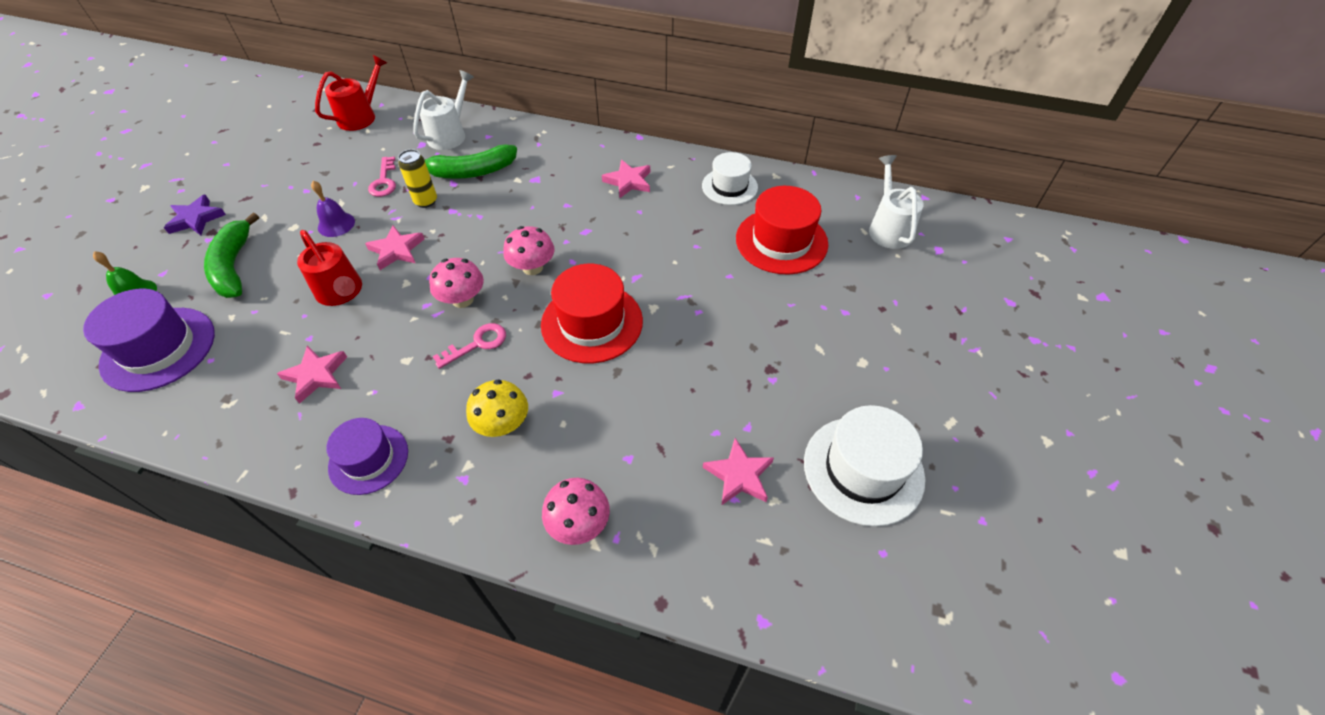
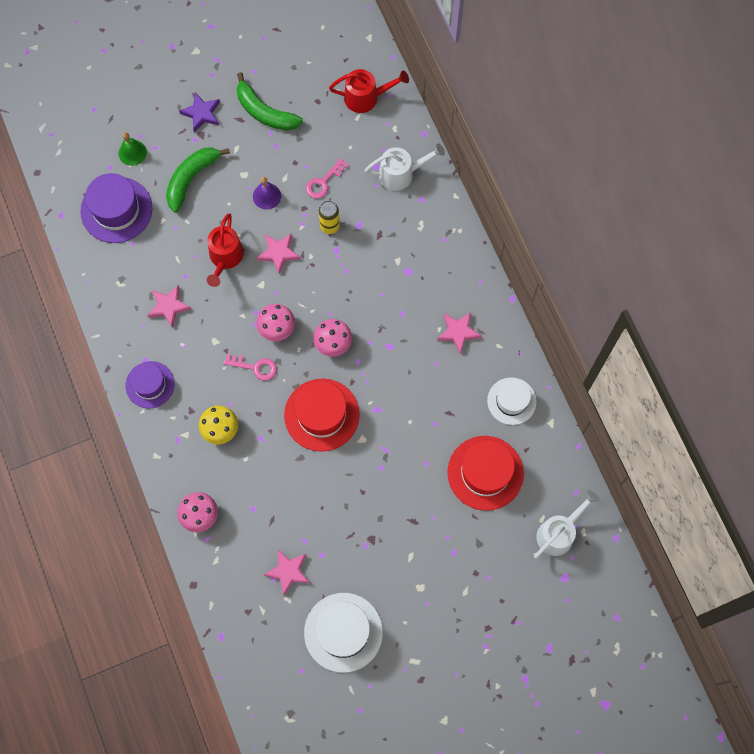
camera: 50 degrees right, 20 degrees up
(472, 171) = (379, 225): green banana -> green banana (265, 112)

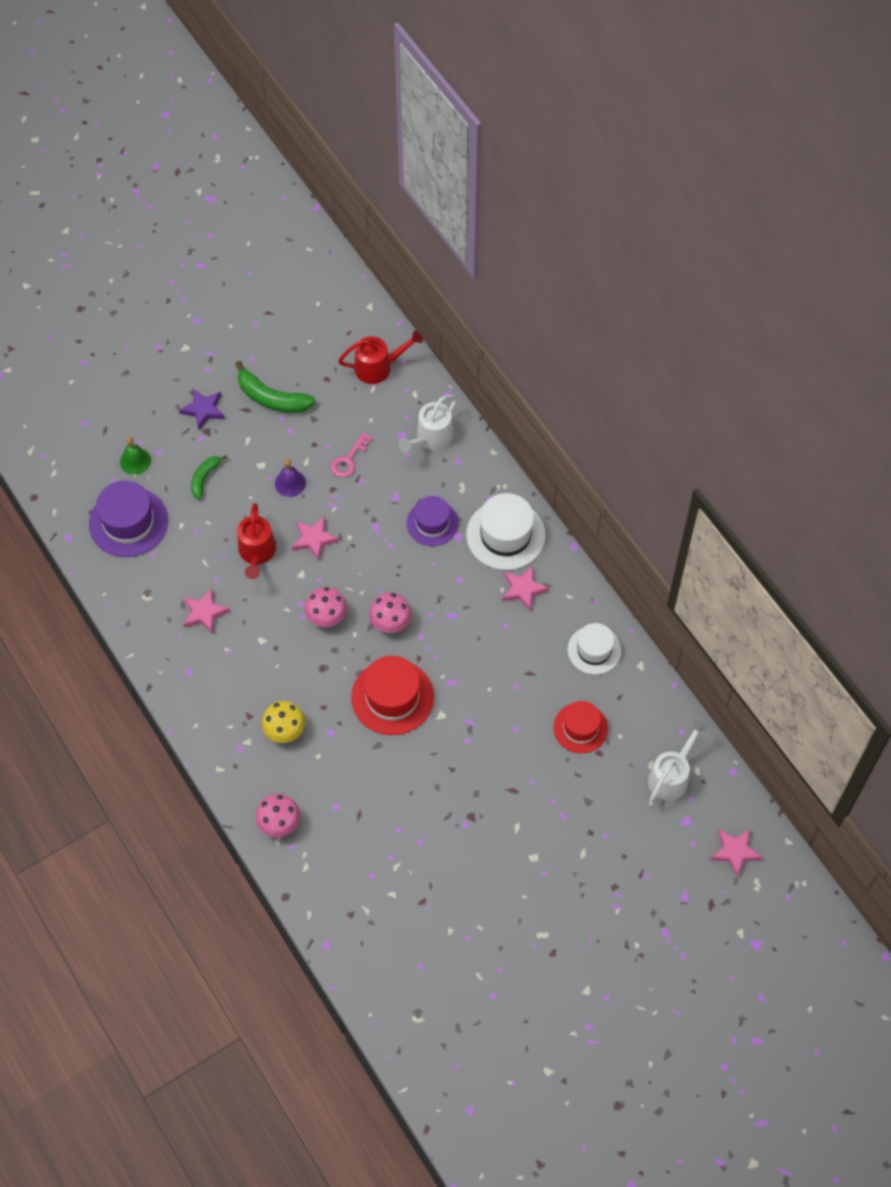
camera: 10 degrees left, 10 degrees down
(150, 384) = (199, 696): purple hat -> purple hat (432, 523)
(191, 179) = (205, 478): green banana -> green banana, size x0.60
(255, 367) = (310, 660): pink key -> none
(288, 571) = (387, 865): pink star -> pink star (735, 852)
(330, 226) = (364, 503): yellow can -> none
(343, 632) = (459, 918): white hat -> white hat (505, 535)
(401, 174) = (431, 438): white watering can -> white watering can turned 150 degrees clockwise
(485, 473) = (580, 728): red hat -> red hat, size x0.66

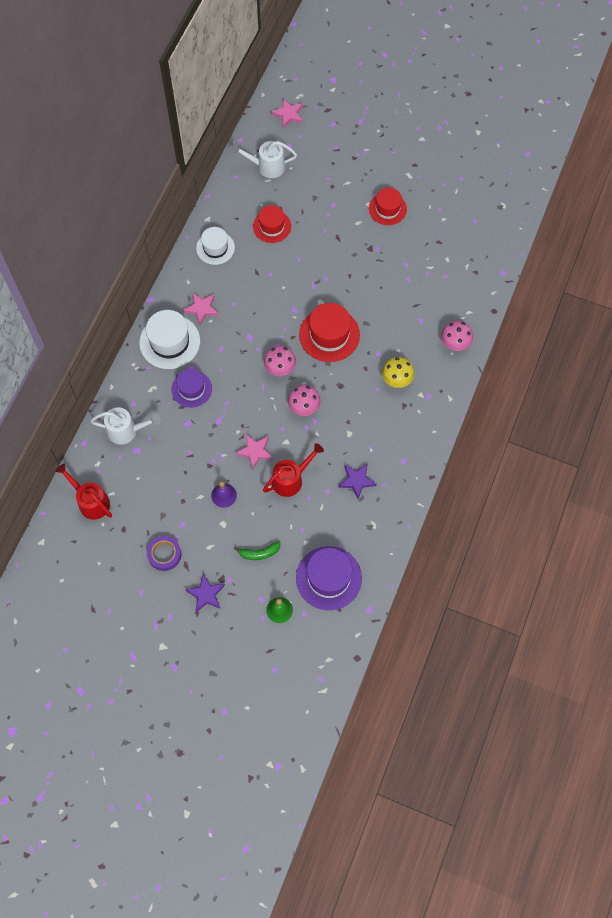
camera: 125 degrees left, 5 degrees up
(204, 613) = (356, 481): pink star -> purple star
(272, 398) = (164, 554): green banana -> purple tape
(349, 459) = (179, 470): pink key -> none
(511, 874) = (387, 209): none -> red hat

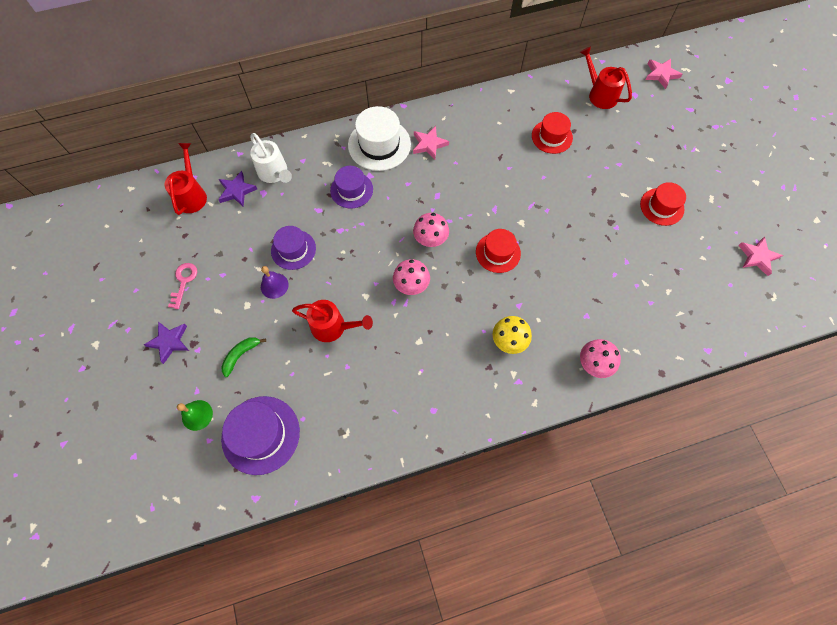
camera: 50 degrees right, 0 degrees up
(164, 554) = (183, 282): purple tape -> pink key
(206, 463) = (293, 249): none -> purple hat
(215, 248) = (491, 114): white hat -> none
(255, 451) = (335, 278): pink star -> pink star (757, 257)
(259, 553) = (241, 355): green banana -> green banana turned 90 degrees clockwise
(266, 166) = (599, 94): white watering can -> red watering can
(329, 335) = (498, 252): red hat -> red hat, size x0.66
(356, 481) = (378, 384): purple star -> purple star (237, 191)

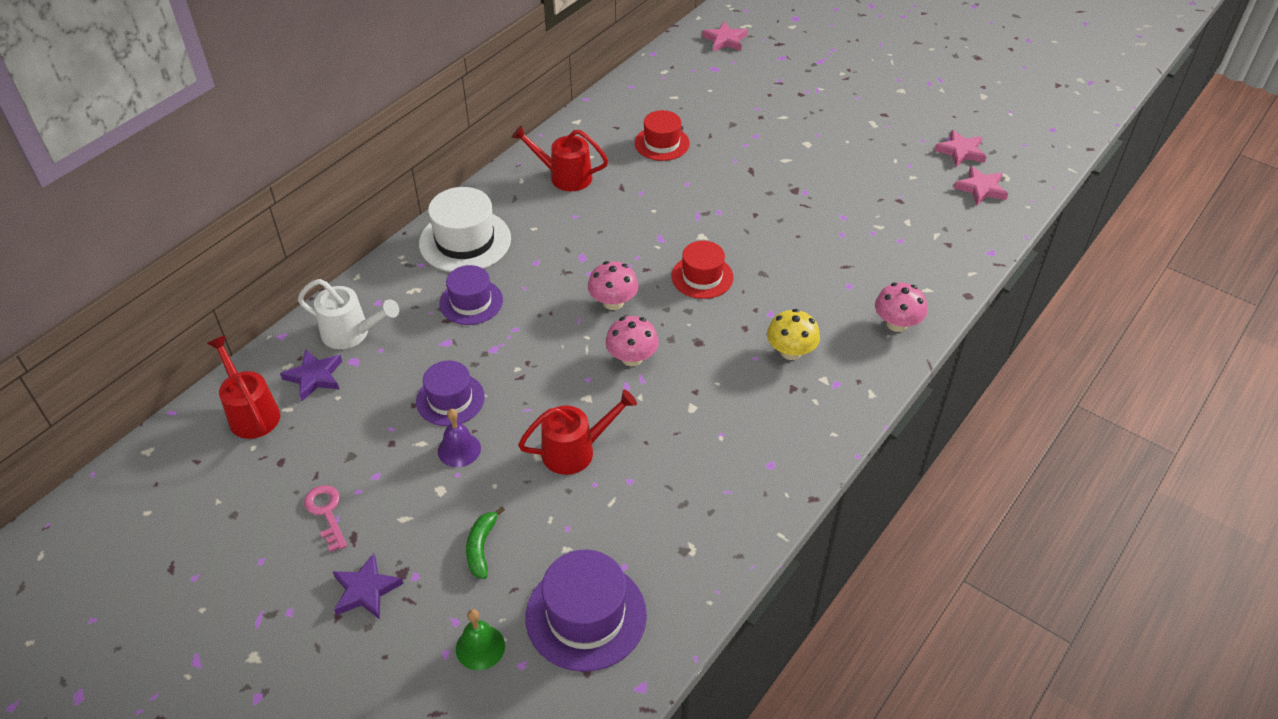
camera: 35 degrees left, 20 degrees down
(429, 144) = (527, 213): pink star -> pink star (981, 188)
(599, 94) = (677, 83): red watering can -> red watering can (564, 176)
(662, 206) = (832, 152): red hat -> none

